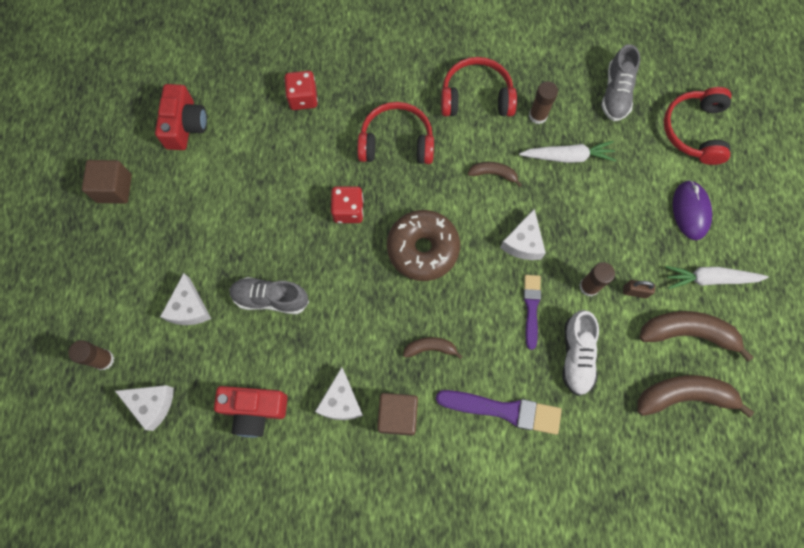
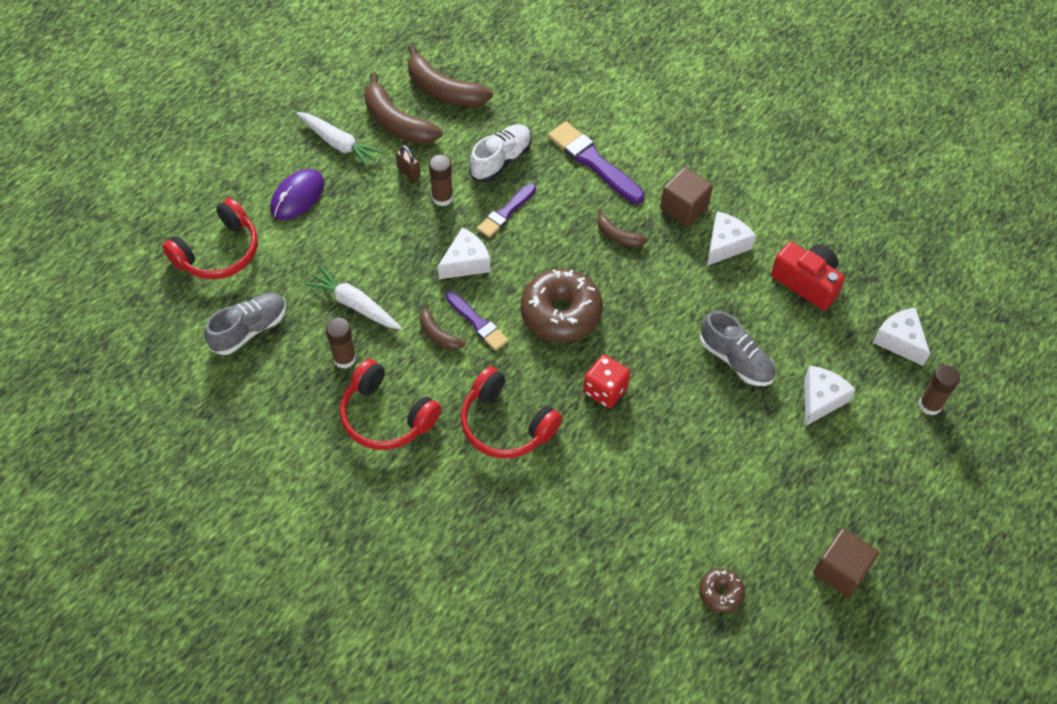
camera: 145 degrees left, 15 degrees down
(185, 125) = (720, 593): red camera -> brown donut
(303, 98) = (567, 537): red dice -> none
(474, 201) = (477, 323): none -> purple brush

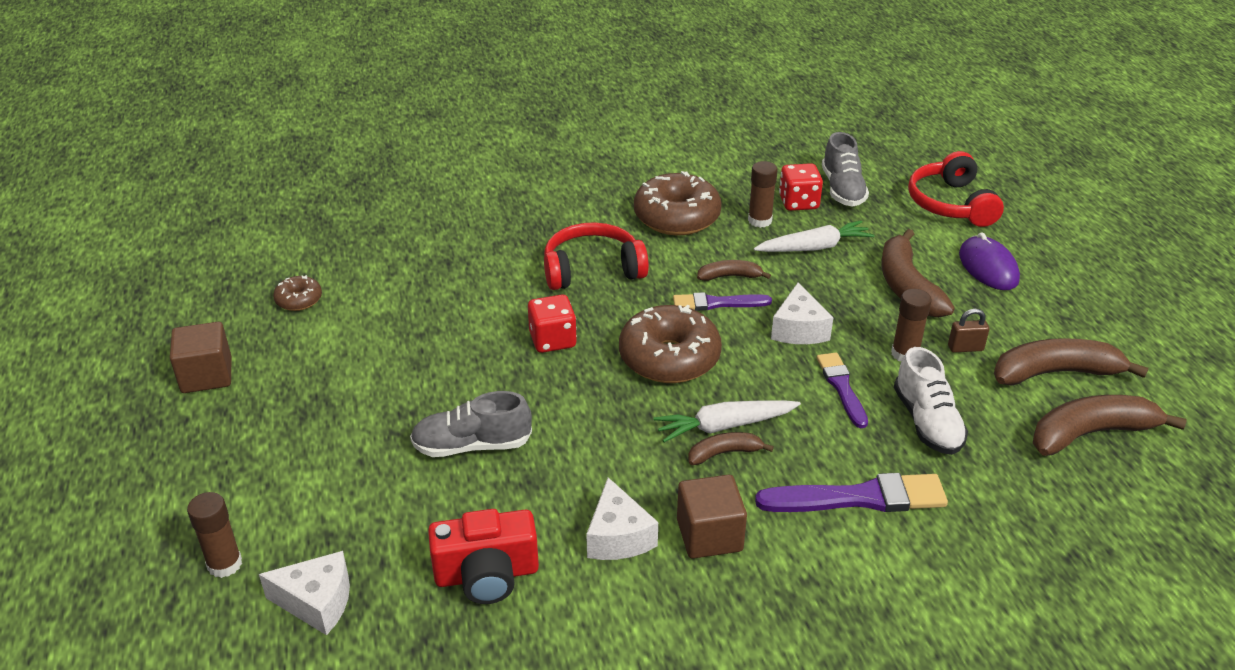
camera: 130 degrees right, 20 degrees down
(295, 348) = (798, 202): none -> red dice
(338, 144) = (1049, 320): white carrot -> white carrot (724, 426)
(361, 229) = (907, 286): none -> brown banana
(386, 416) = (676, 217): red headphones -> brown donut
(820, 399) = (351, 478): white cheese -> none

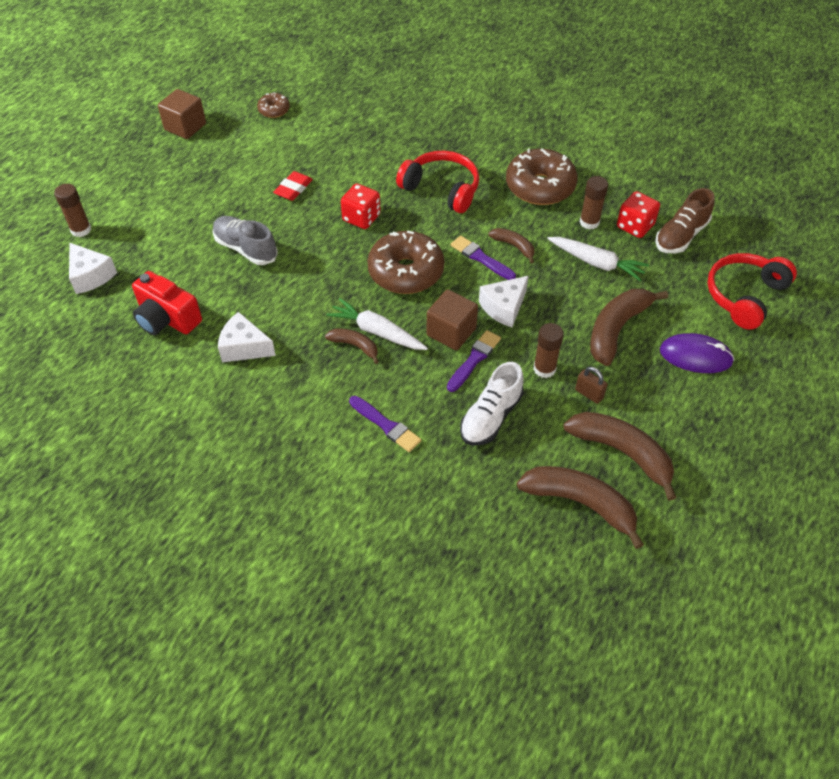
camera: 45 degrees right, 15 degrees up
(438, 358) = (293, 189): none -> red eraser
(618, 537) = (244, 347): white cheese -> white cheese turned 75 degrees clockwise
(709, 535) = (285, 381): brown cube -> brown cube (451, 332)
(842, 189) = (681, 236): grey shoe -> brown shoe
(859, 498) = (386, 425): purple brush -> purple brush, size x0.63
(988, 267) = (695, 356): purple mouse -> purple mouse turned 75 degrees clockwise

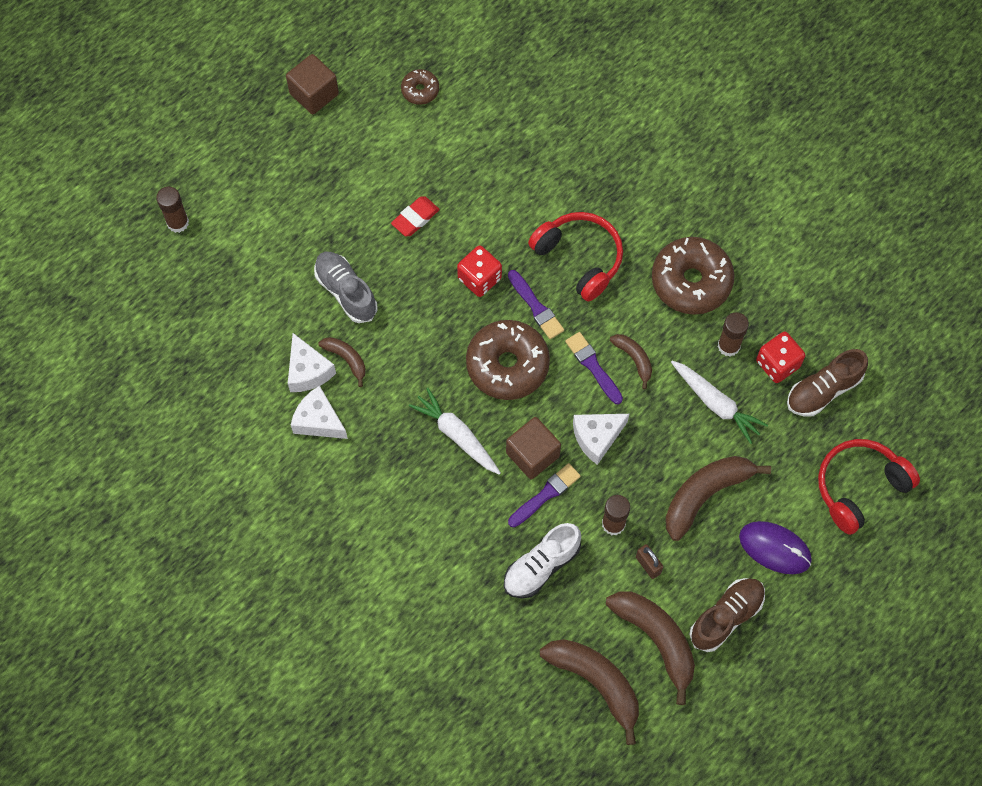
camera: 15 degrees right, 15 degrees up
(91, 276) = (179, 289): white cheese -> white cheese (308, 371)
(167, 318) = (248, 365): red camera -> none
(355, 346) = (430, 447): brown banana -> brown banana (346, 359)
(386, 425) = (436, 549): purple brush -> purple brush (536, 307)
(678, 419) = (726, 617): none -> brown shoe

